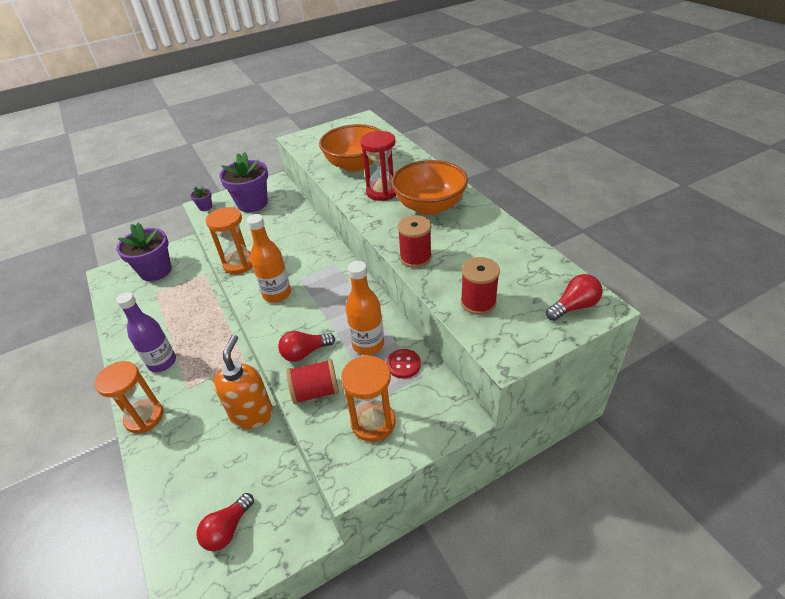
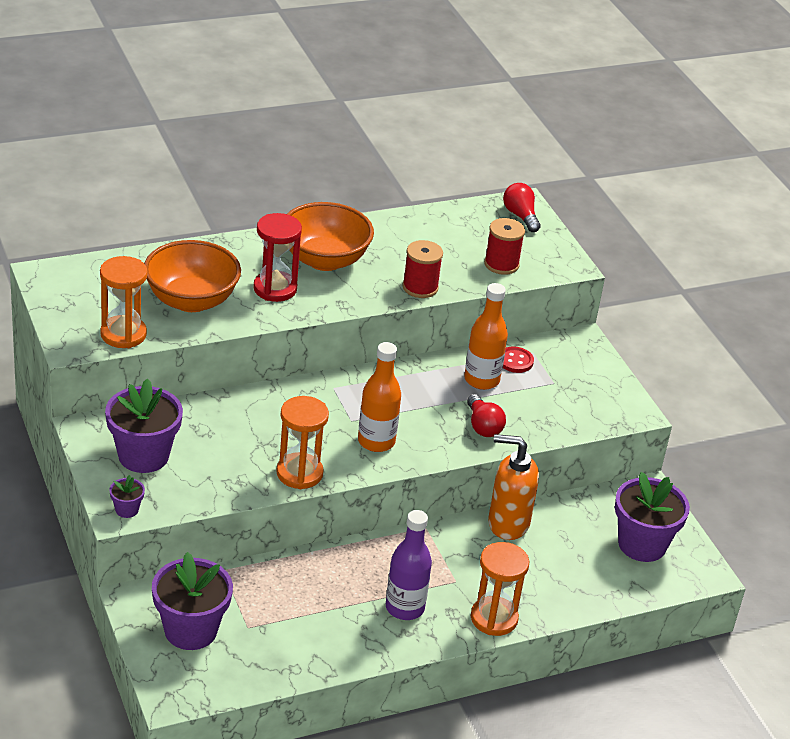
camera: 90 degrees left, 5 degrees down
(227, 529) = (642, 544): red light bulb -> purple flower pot
(315, 391) = (539, 423): red spool -> none
(373, 422) = (582, 391): orange hourglass -> orange hourglass (123, 334)

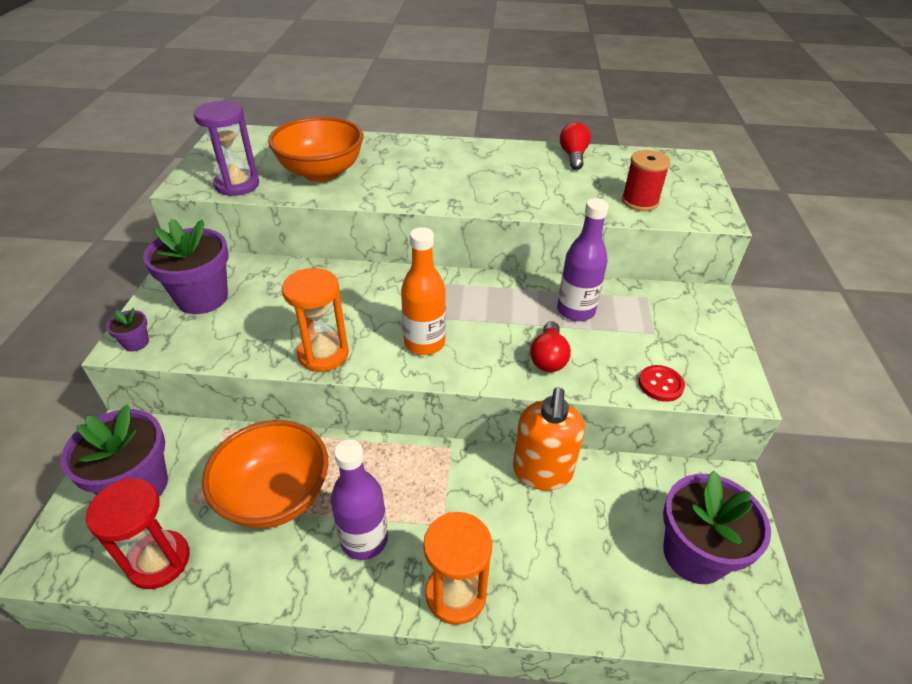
camera: 30 degrees right, 5 degrees up
(123, 334) = (237, 185): orange hourglass -> purple hourglass
(275, 289) = (402, 178): red hourglass -> red hourglass (159, 561)
(324, 260) = (467, 166): orange bowl -> orange bowl (275, 496)
(420, 287) = (541, 204): red spool -> none
(481, 380) = (575, 311): orange bottle -> purple bottle
(507, 523) = (542, 472): orange soap dispenser -> orange soap dispenser turned 120 degrees counterclockwise
(515, 361) = (622, 301): red button -> red button (660, 384)
(520, 216) = (683, 168): red light bulb -> red light bulb (573, 156)

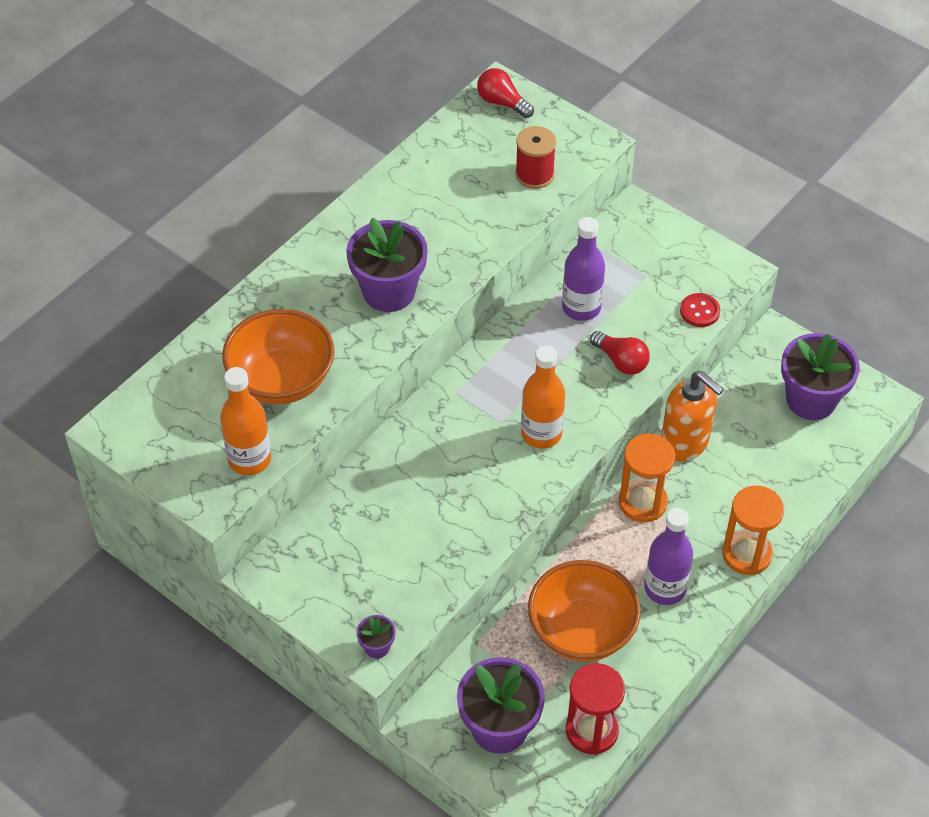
camera: 55 degrees left, 10 degrees up
(202, 298) = (343, 575): purple flower pot -> purple flower pot (389, 291)
(237, 185) = (249, 459): purple hourglass -> orange bottle
(323, 354) = (501, 511): orange hourglass -> orange hourglass (642, 502)
(573, 156) = (420, 168): red light bulb -> red light bulb (502, 102)

